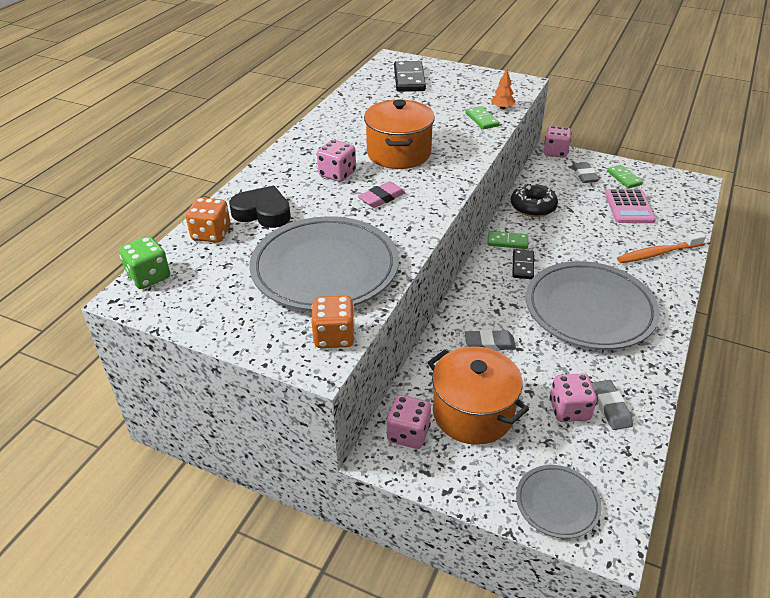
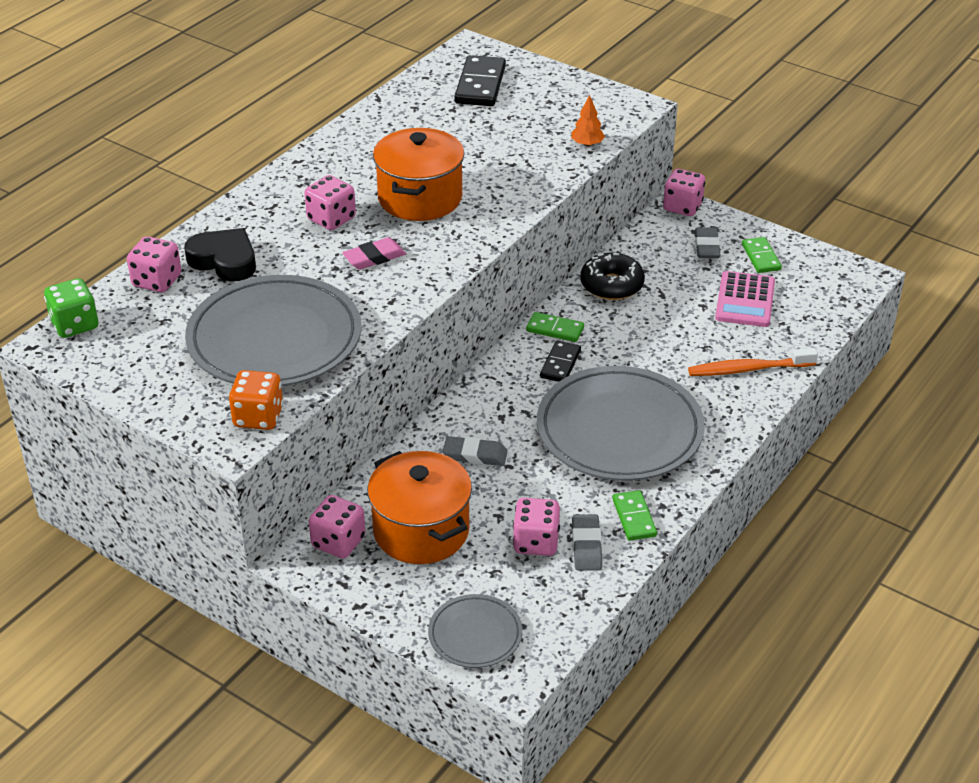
camera: 10 degrees right, 0 degrees up
(211, 234) = (157, 281): orange dice -> pink dice
(482, 119) = (551, 159): green domino -> green domino (634, 517)

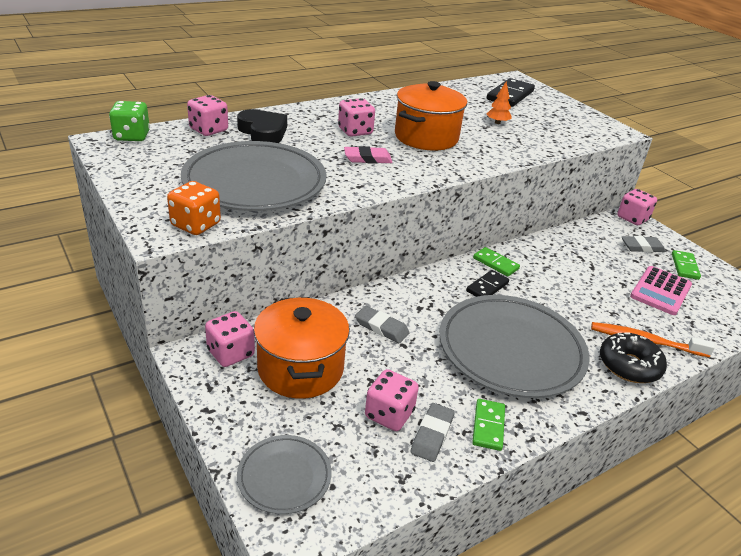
camera: 20 degrees right, 5 degrees down
(587, 144) = (570, 141): orange tree -> orange tree (497, 122)
(611, 285) = (555, 249): black donut -> black donut (629, 365)
(707, 246) = (642, 247): grey eraser -> grey eraser turned 60 degrees clockwise

